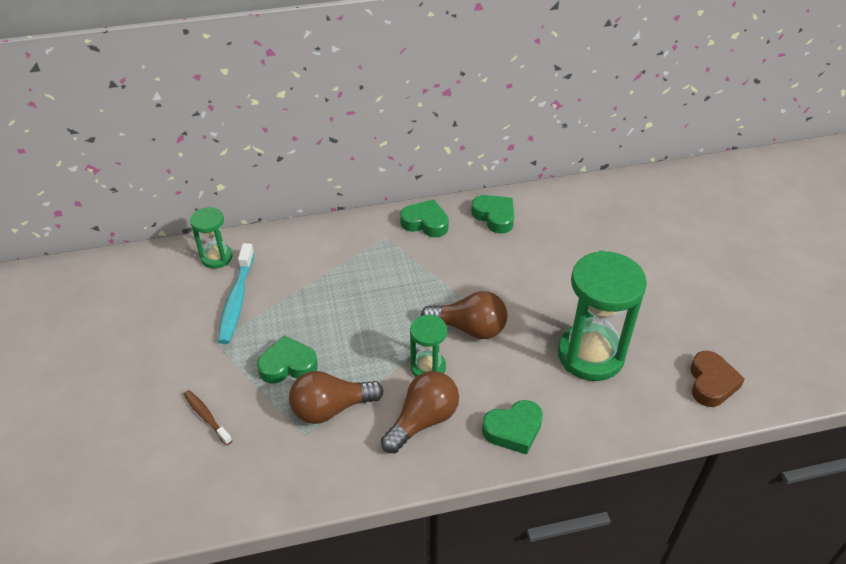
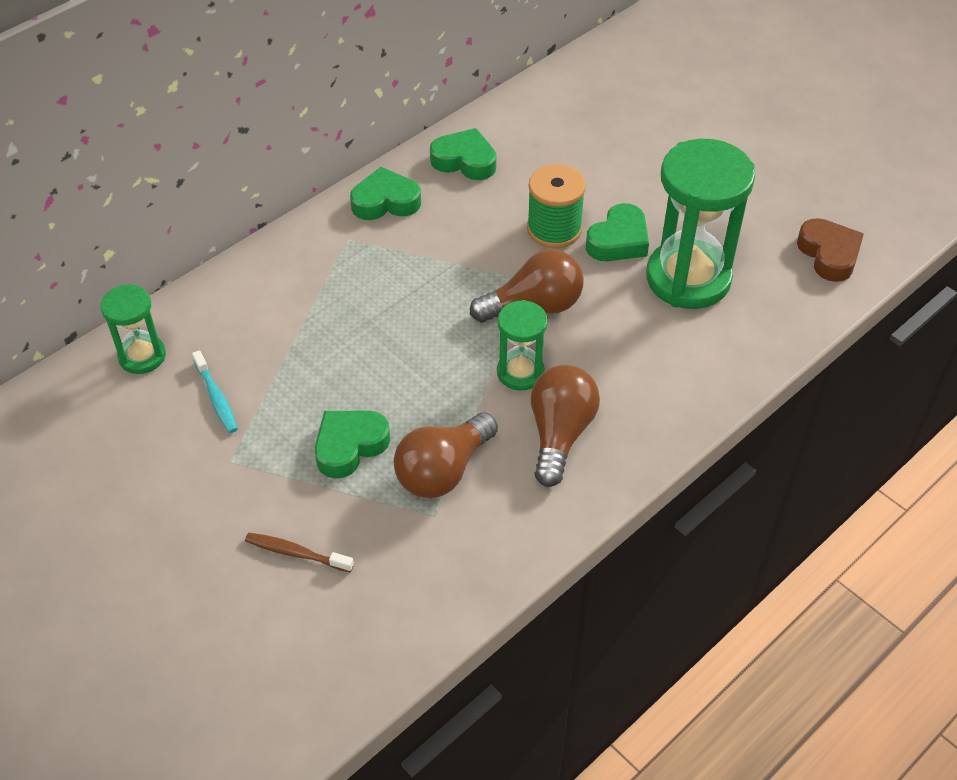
camera: 30 degrees left, 5 degrees up
(236, 300) = (216, 398): turquoise toothbrush -> turquoise toothbrush, size x0.58
(513, 430) = (665, 397): green heart -> green heart (618, 240)
(520, 283) = (554, 229): none -> green spool

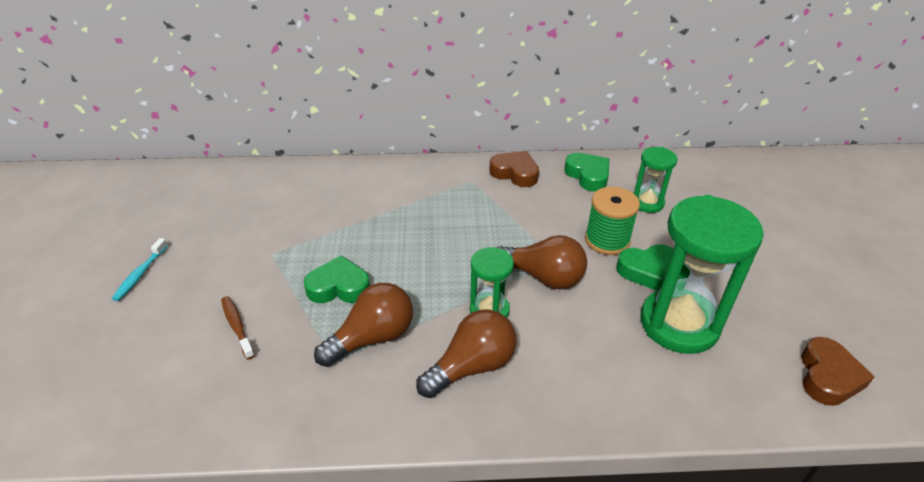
camera: 40 degrees right, 10 degrees down
(142, 356) = (300, 179): green hourglass -> green hourglass (647, 203)
(216, 398) = (306, 219): turquoise toothbrush -> turquoise toothbrush (140, 274)
(385, 201) = (515, 173): green heart -> brown heart
(443, 471) = (372, 338): brown light bulb -> brown light bulb turned 150 degrees clockwise

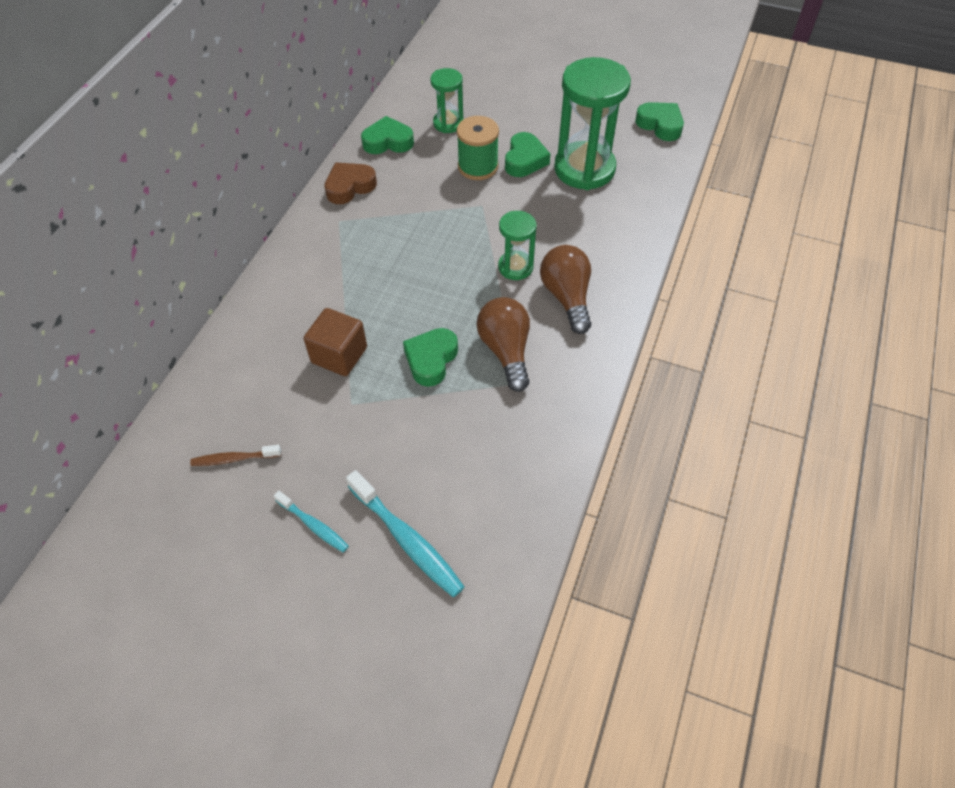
camera: 65 degrees left, 15 degrees up
(128, 337) = (407, 540): none -> turquoise toothbrush
(237, 326) = (440, 447): brown toothbrush -> brown toothbrush (234, 459)
(322, 230) = (339, 355): none -> brown cube
(543, 277) = (497, 221): brown light bulb -> none
(828, 377) = (660, 125): brown heart -> green heart

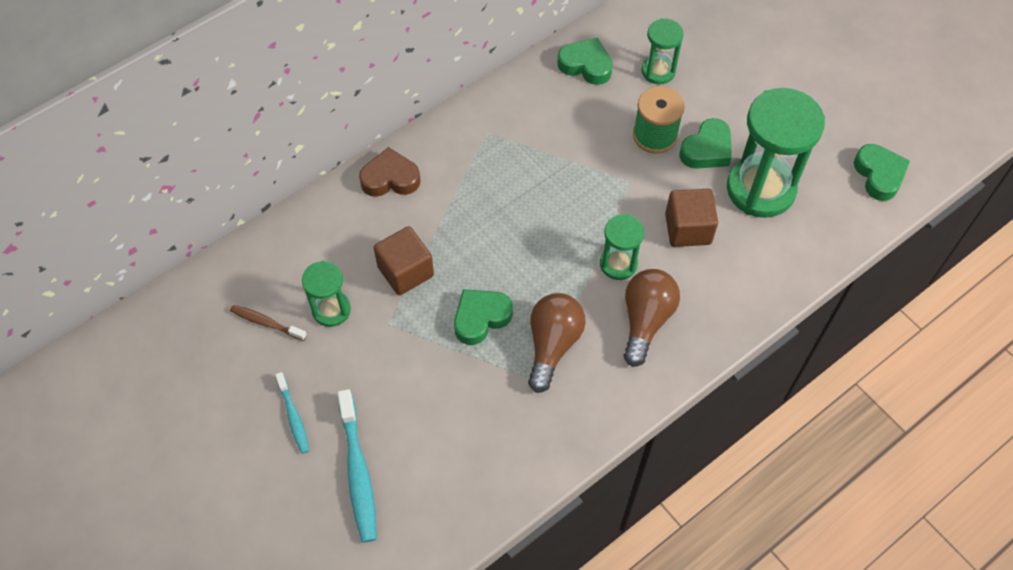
camera: 30 degrees right, 5 degrees up
(291, 418) = (331, 310): none -> green hourglass
(349, 187) = (519, 100): brown heart -> brown heart (390, 178)
(551, 219) = (688, 229): none -> brown cube

